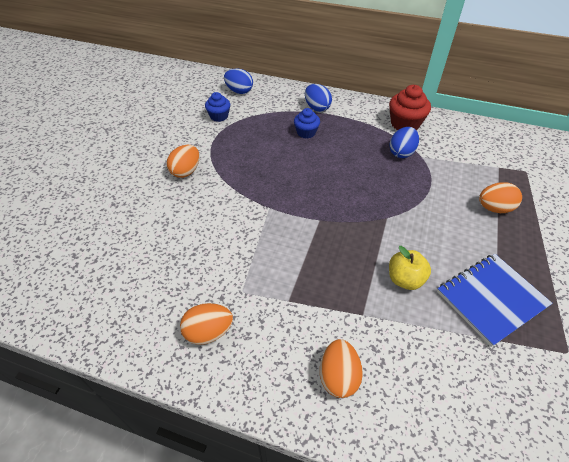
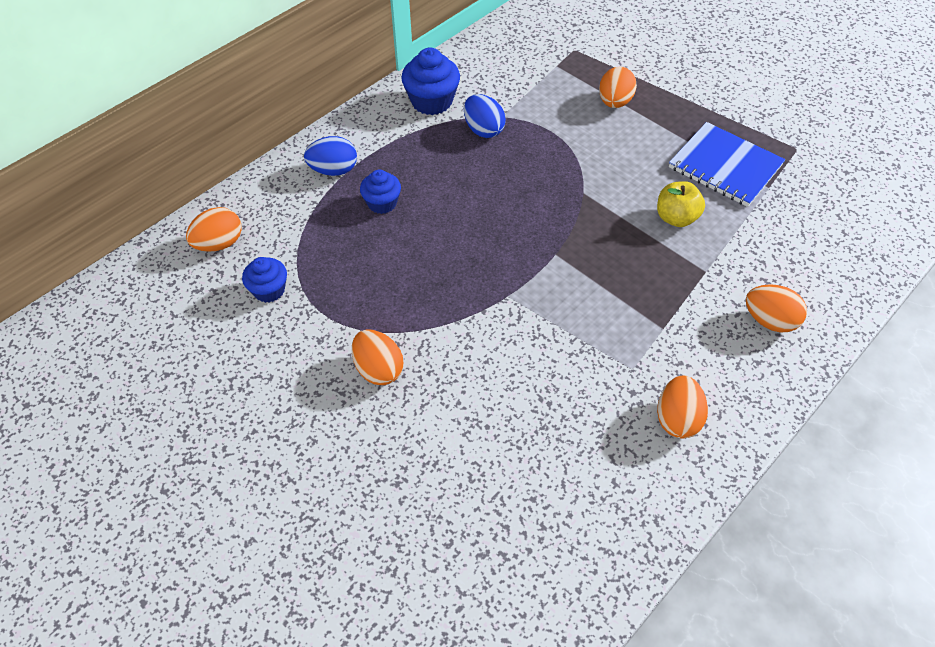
camera: 65 degrees left, 5 degrees up
(239, 91) = (219, 244): blue egg -> orange egg
(405, 124) = (432, 101): red cupcake -> blue cupcake
(491, 299) = (725, 166): blue notebook -> blue notebook turned 45 degrees counterclockwise

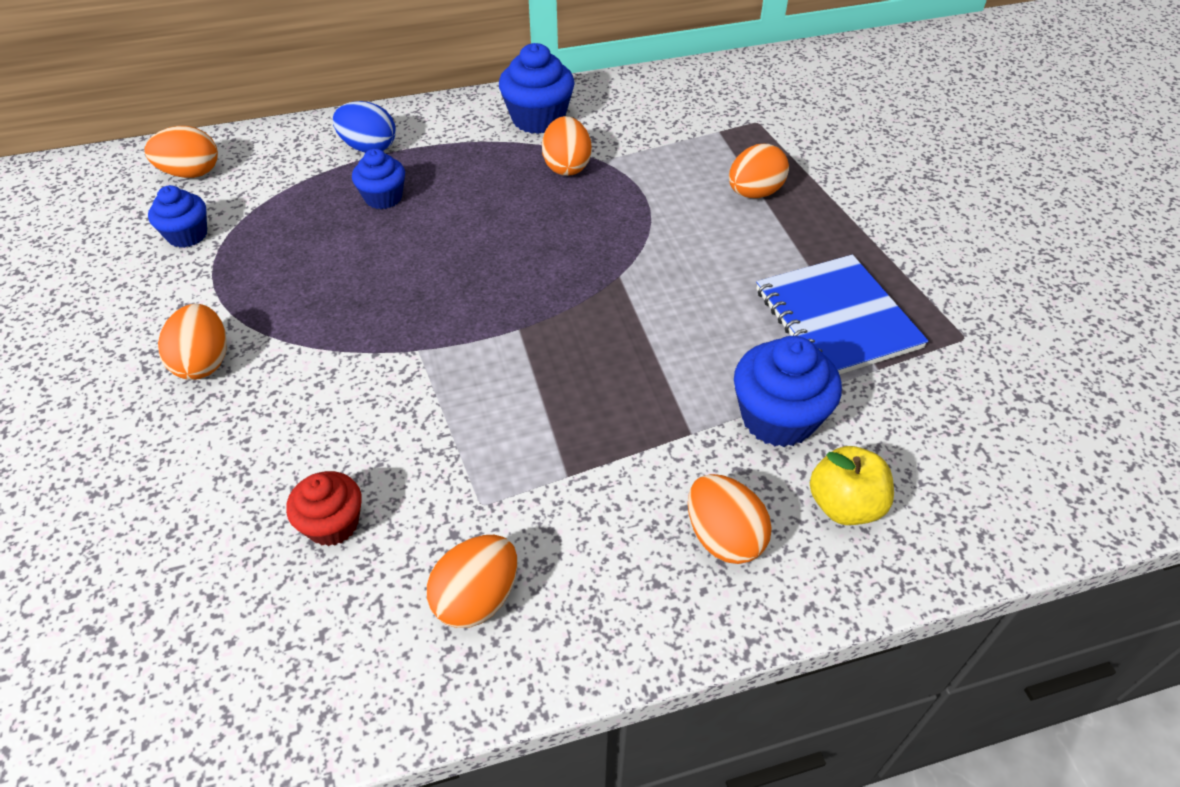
camera: 30 degrees right, 5 degrees down
(483, 130) = (567, 166): blue egg -> orange egg
(561, 422) = (333, 524): none -> red cupcake
(676, 218) = (711, 352): yellow apple -> yellow apple (844, 505)
(742, 241) = (778, 418): none -> blue cupcake

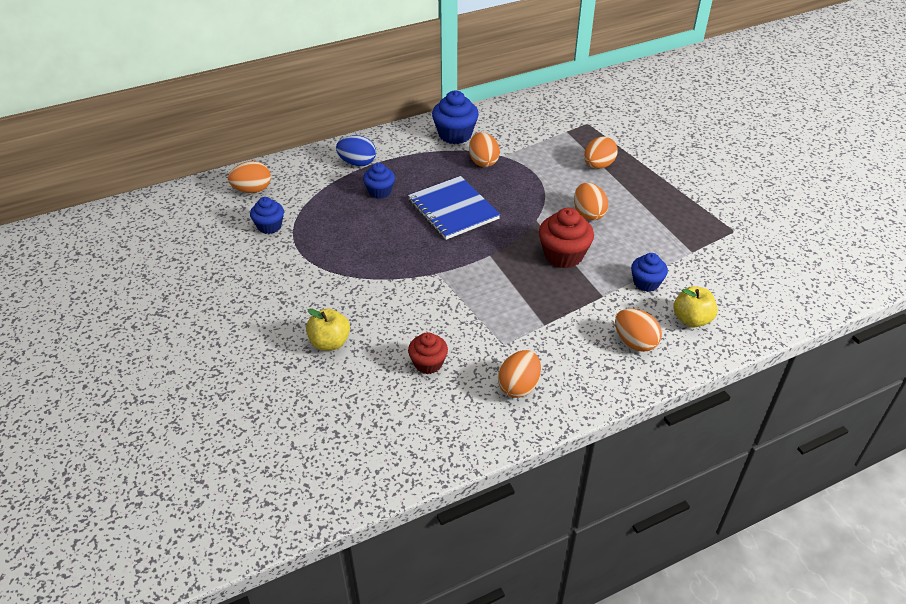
camera: 10 degrees left, 5 degrees down
(184, 457) = (330, 342): none -> yellow apple
(204, 362) = (316, 294): orange egg -> orange egg (588, 214)
(645, 345) = (563, 255): none -> red cupcake
(778, 418) = (646, 283): blue cupcake -> blue cupcake, size x0.64
(836, 319) = (663, 229): blue notebook -> blue notebook (453, 210)

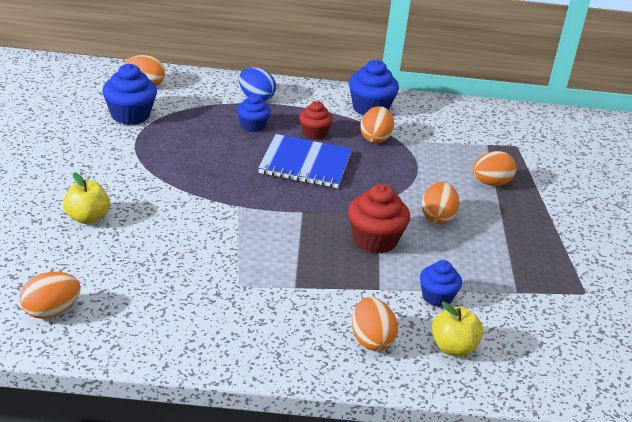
camera: 25 degrees right, 10 degrees down
(269, 226) = (130, 115): blue cupcake -> blue cupcake, size x1.57
(428, 363) = (154, 270): red cupcake -> red cupcake (314, 133)
(453, 210) = (305, 164): blue notebook -> blue notebook turned 75 degrees counterclockwise
(518, 386) = (217, 324): orange egg -> orange egg (51, 311)

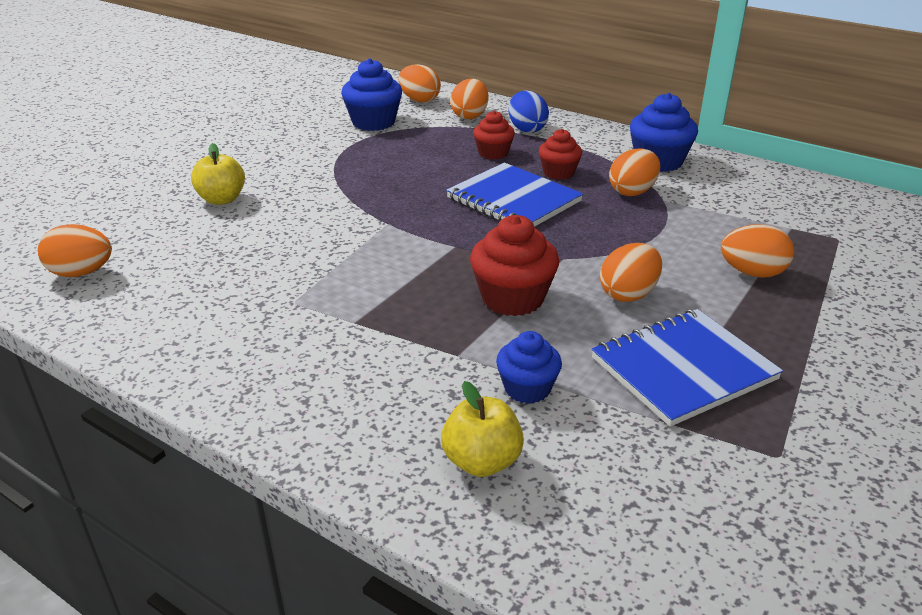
camera: 35 degrees right, 0 degrees up
(253, 126) = (493, 153): blue cupcake -> red cupcake
(371, 340) = (378, 412): orange egg -> orange egg (469, 116)
(504, 258) = (683, 368): none -> blue notebook

